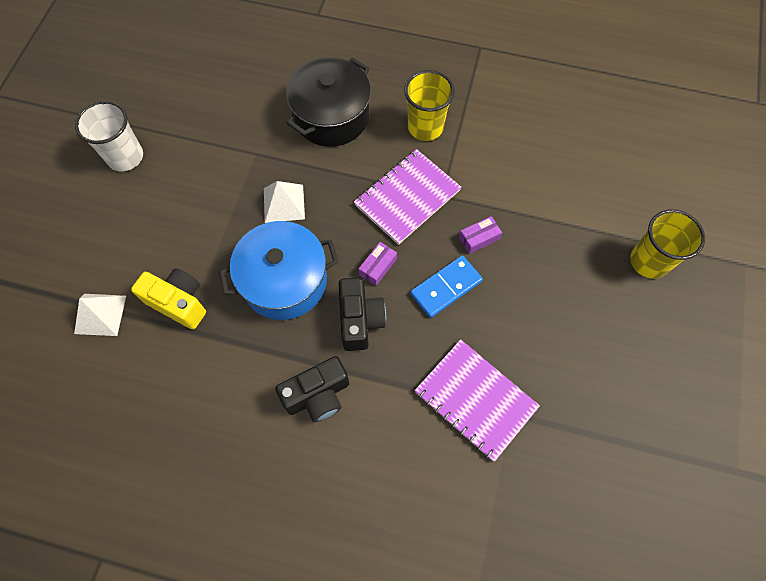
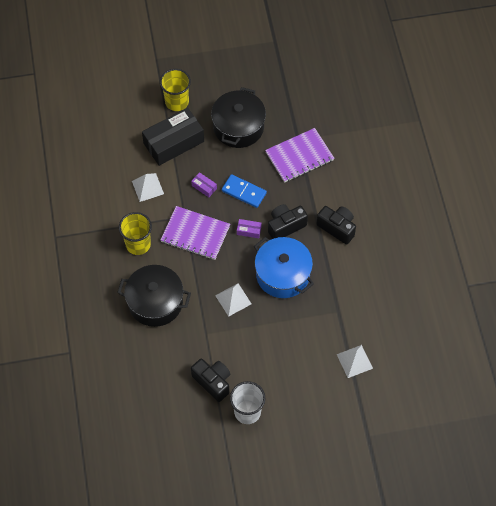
camera: 115 degrees left, 5 degrees down
(179, 303) = (325, 323): yellow camera -> none
(188, 136) = (213, 382): none -> black camera
(475, 399) = (299, 156): purple notebook -> purple notebook turned 45 degrees clockwise
(509, 169) = (147, 187): none -> white pyramid
(568, 330) = (238, 127): none -> black pot
(574, 229) = (173, 142): none -> black box

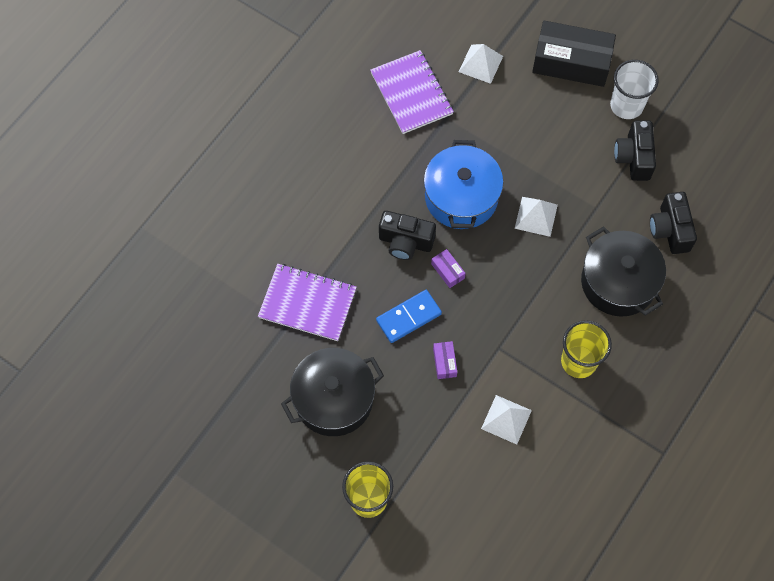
camera: 135 degrees left, 5 degrees up
(173, 142) = (424, 448): black box -> black box (571, 62)
(195, 234) = (506, 318): purple notebook -> purple notebook (411, 93)
(244, 192) = (408, 317): blue domino -> blue domino turned 75 degrees clockwise
(337, 228) = (357, 194): black camera -> black camera (670, 230)

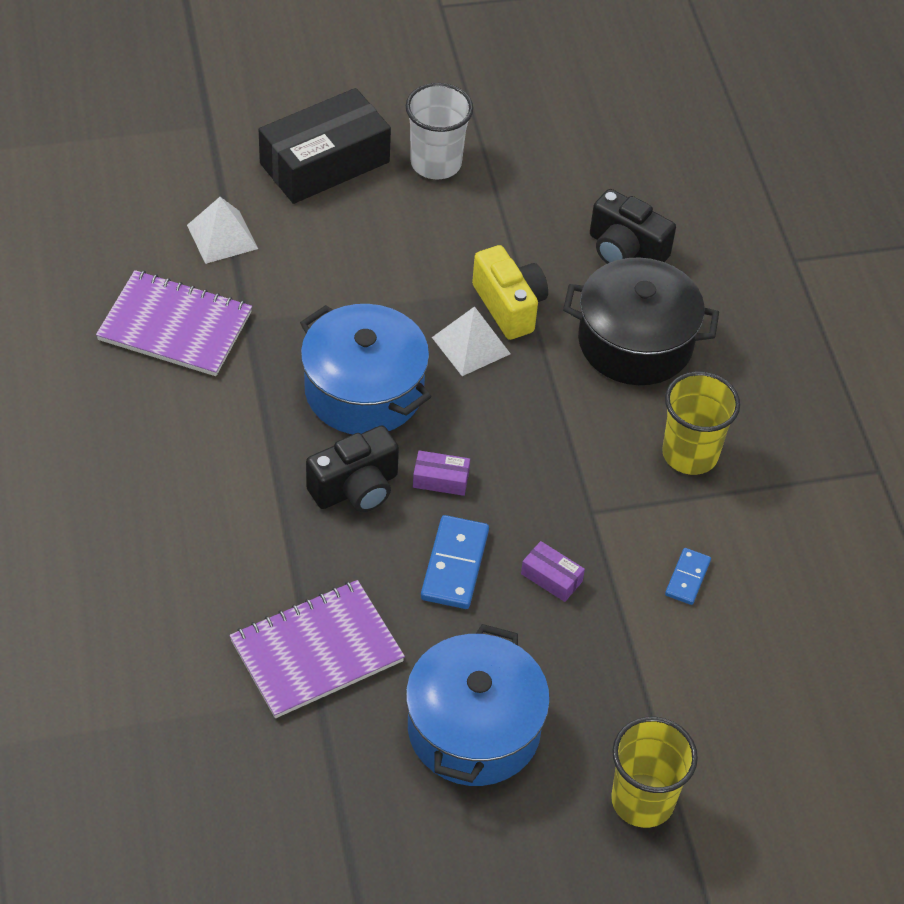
camera: 50 degrees left, 15 degrees down
(334, 399) = (473, 728): black pot -> blue pot
(506, 419) = (687, 578): white pyramid -> blue domino
(577, 211) = (509, 306): none -> yellow camera
(633, 158) = (505, 208): black camera -> none

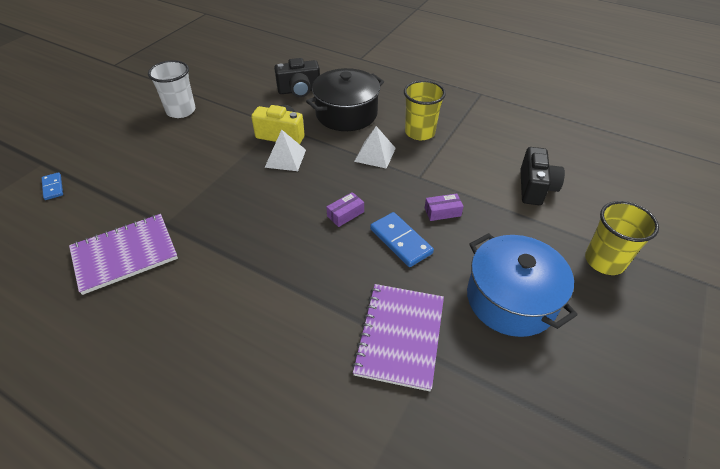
camera: 45 degrees left, 5 degrees down
(222, 237) = (105, 200): white pyramid -> white pyramid (375, 154)
(324, 163) = (126, 141): black box -> none
(356, 488) = (314, 248): black camera -> black camera (535, 188)
(364, 390) = (262, 208): blue pot -> none
(687, 578) = (484, 170): blue domino -> blue domino (53, 187)

